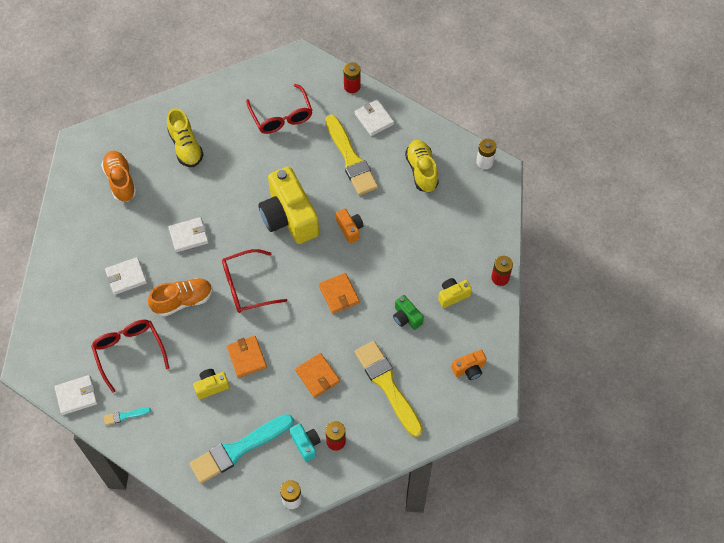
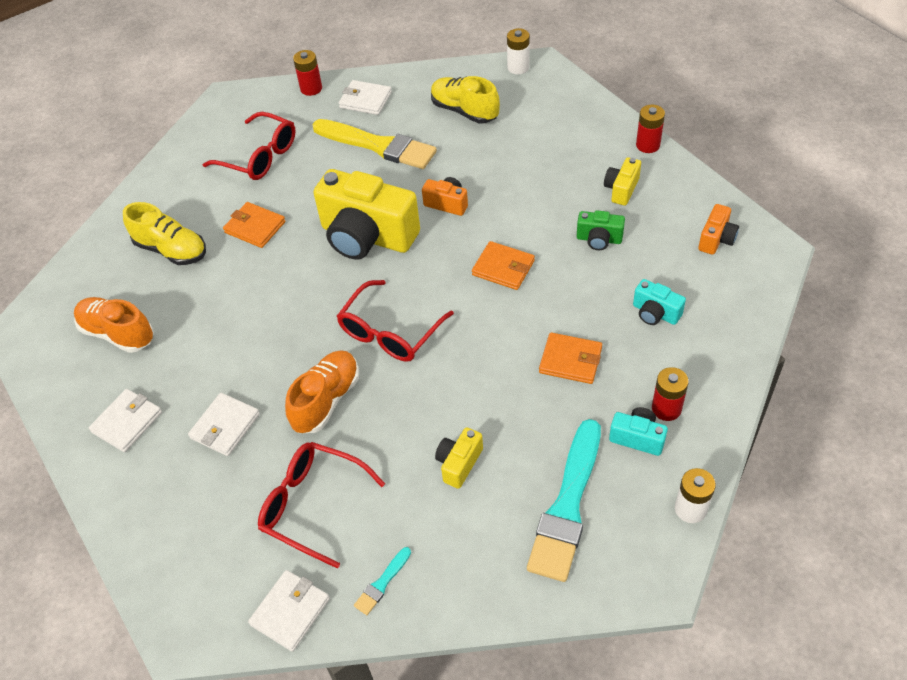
camera: 35 degrees left, 10 degrees down
(189, 236) = (264, 330): white wallet -> white wallet (127, 422)
(247, 357) = (468, 401): orange wallet -> orange wallet (255, 227)
(388, 385) = (655, 313): yellow brush -> turquoise camera

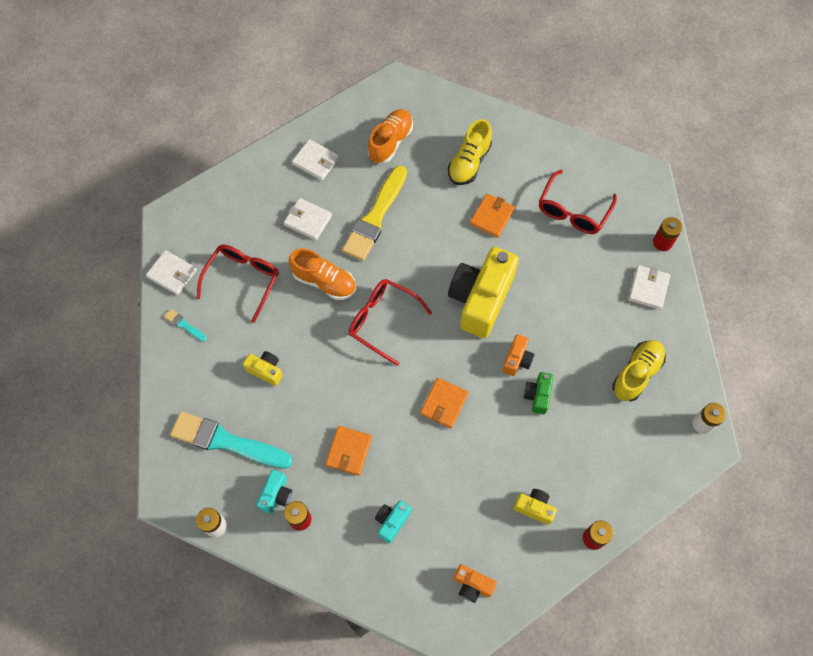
camera: 85 degrees right, 15 degrees up
(378, 145) = (588, 302): yellow brush -> yellow brush (375, 217)
(599, 239) = (474, 483): green camera -> green camera (537, 396)

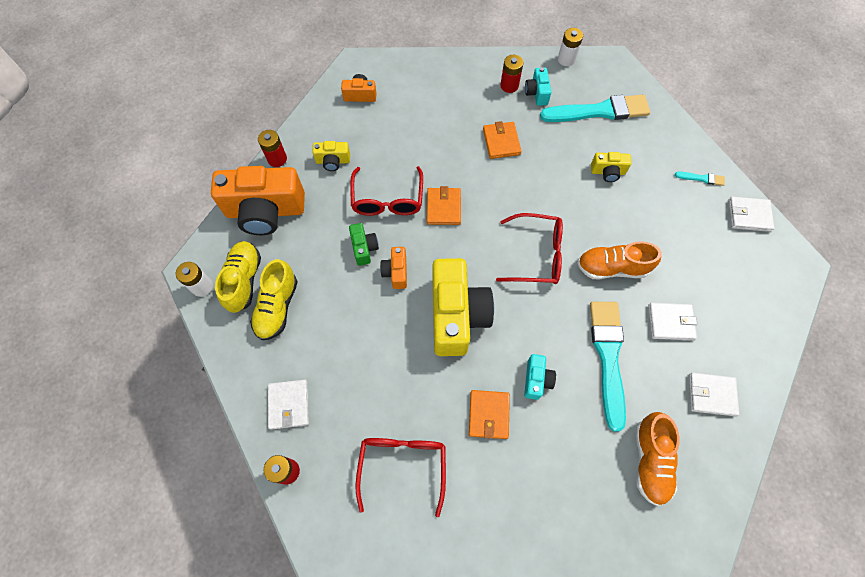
camera: 155 degrees right, 0 degrees up
(243, 279) = (685, 237): red glasses -> red glasses (387, 200)
(375, 217) = (608, 357): yellow brush -> turquoise brush
(392, 521) = (440, 110): turquoise camera -> turquoise camera (536, 380)
(469, 162) = (548, 476): yellow shoe -> yellow shoe (243, 280)
(622, 478) = (265, 211): none -> orange camera

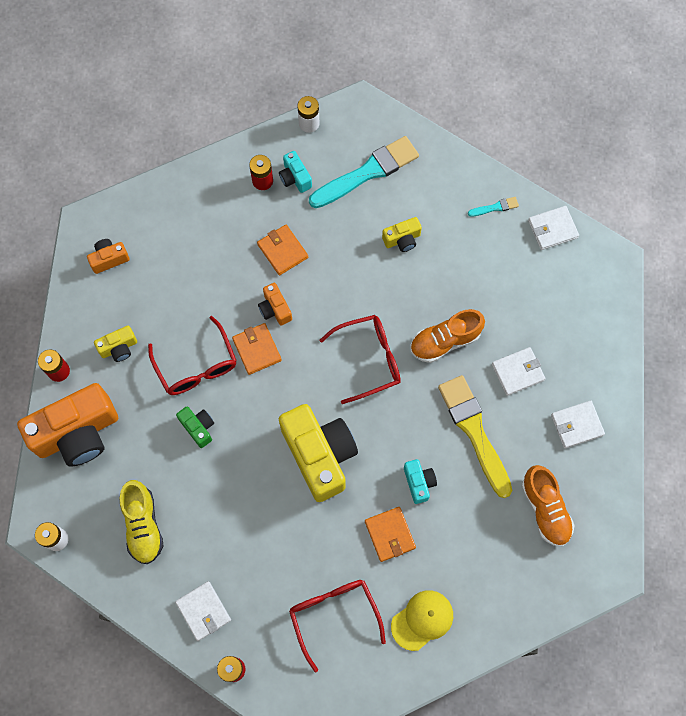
camera: 25 degrees left, 5 degrees up
(243, 280) = (95, 514): yellow shoe -> none
(396, 272) = (241, 438): orange camera -> orange camera (275, 309)
(484, 511) = (422, 620): none -> yellow cap
(608, 357) = (474, 431): turquoise brush -> yellow brush

